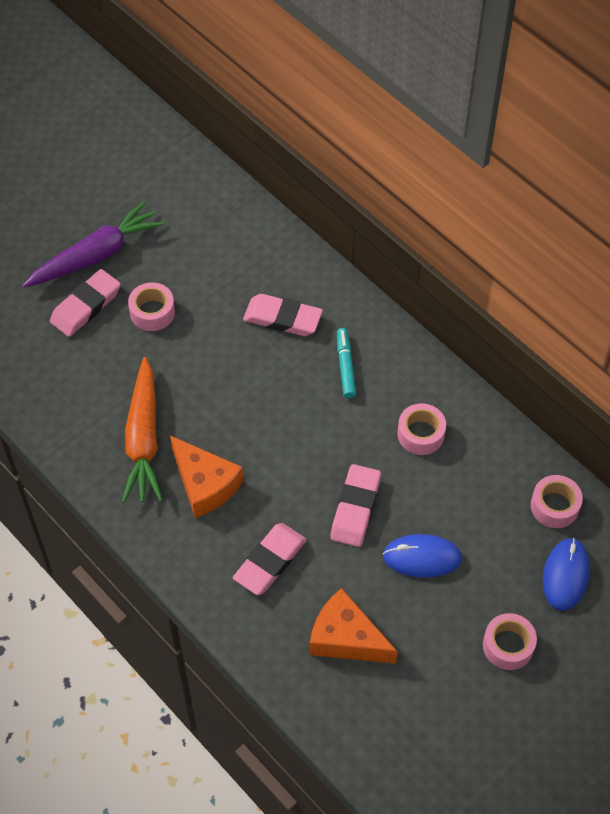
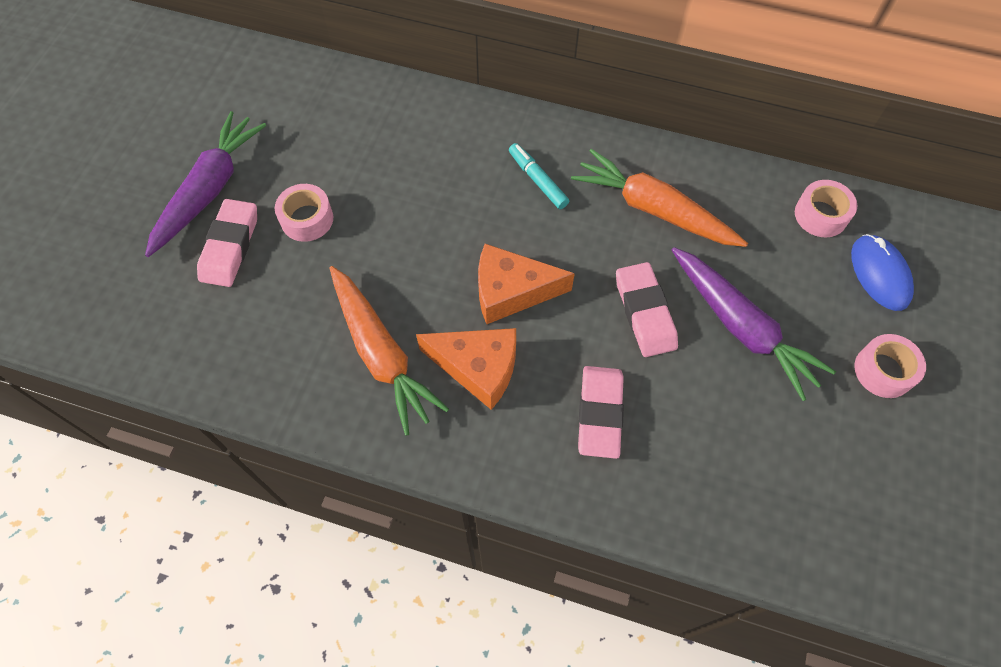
camera: 30 degrees left, 5 degrees up
(282, 318) = (445, 164): pink eraser -> none
(346, 638) = (731, 452): orange cheese -> orange cheese (511, 292)
(420, 434) = (653, 209): pink tape -> orange carrot
(422, 557) = (742, 327): blue mouse -> purple carrot

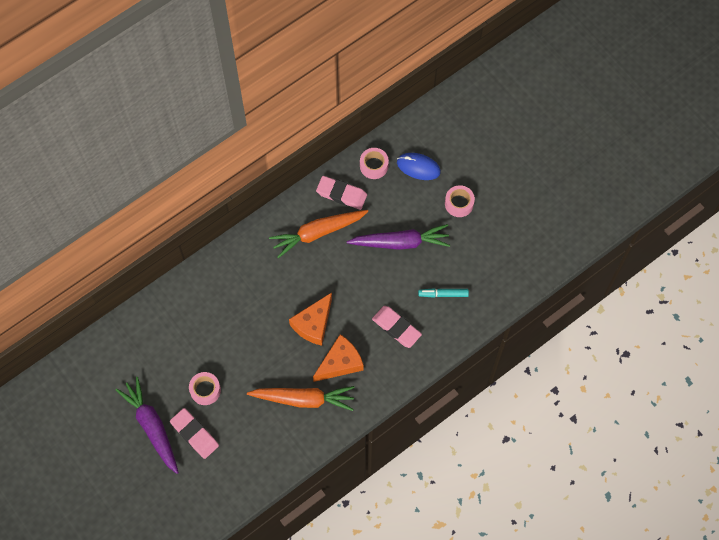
camera: 55 degrees left, 5 degrees up
(537, 180) = (263, 272): turquoise marker -> turquoise marker (443, 294)
(645, 312) = (365, 276): pink eraser -> pink eraser (341, 194)

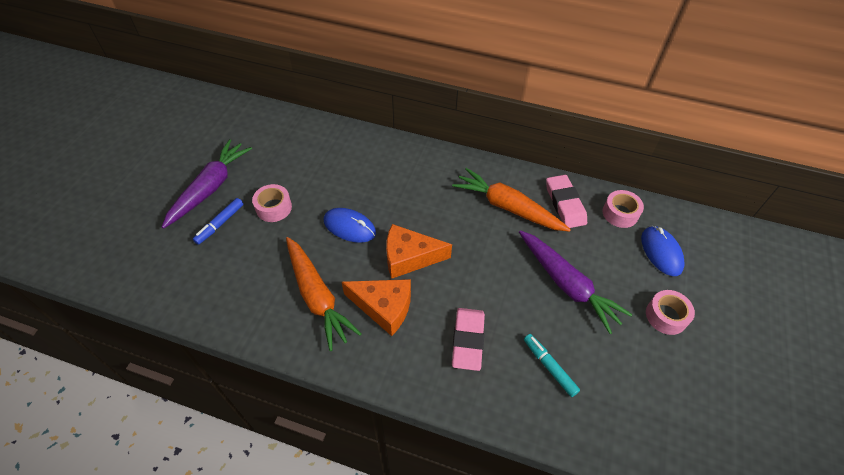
camera: 55 degrees right, 15 degrees down
(194, 434) = (220, 224): pink eraser -> blue marker
(260, 348) = (349, 227): none -> blue mouse

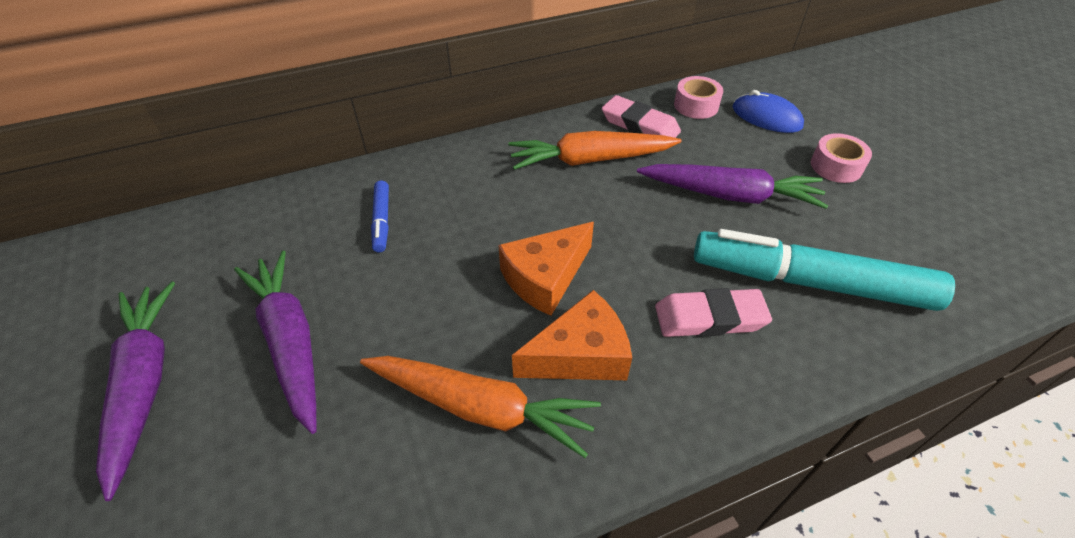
camera: 40 degrees left, 5 degrees down
(220, 224) = (216, 422): blue marker -> blue marker (382, 220)
(274, 208) = (290, 341): pink tape -> purple carrot
(349, 227) = (431, 293): blue mouse -> none
(467, 340) = (710, 318): pink eraser -> pink eraser turned 60 degrees counterclockwise
(549, 367) = (810, 282): turquoise marker -> turquoise marker, size x2.33

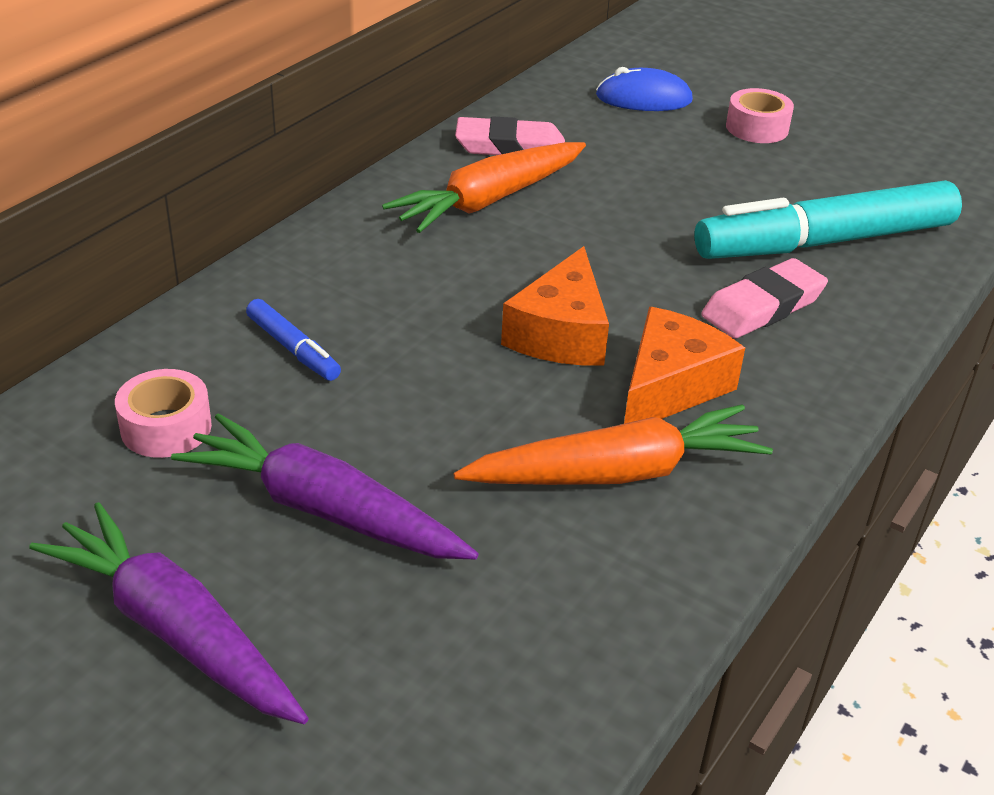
camera: 35 degrees left, 10 degrees down
(696, 105) = (554, 107): pink tape -> pink tape (166, 427)
(730, 195) = (678, 188): purple carrot -> none

